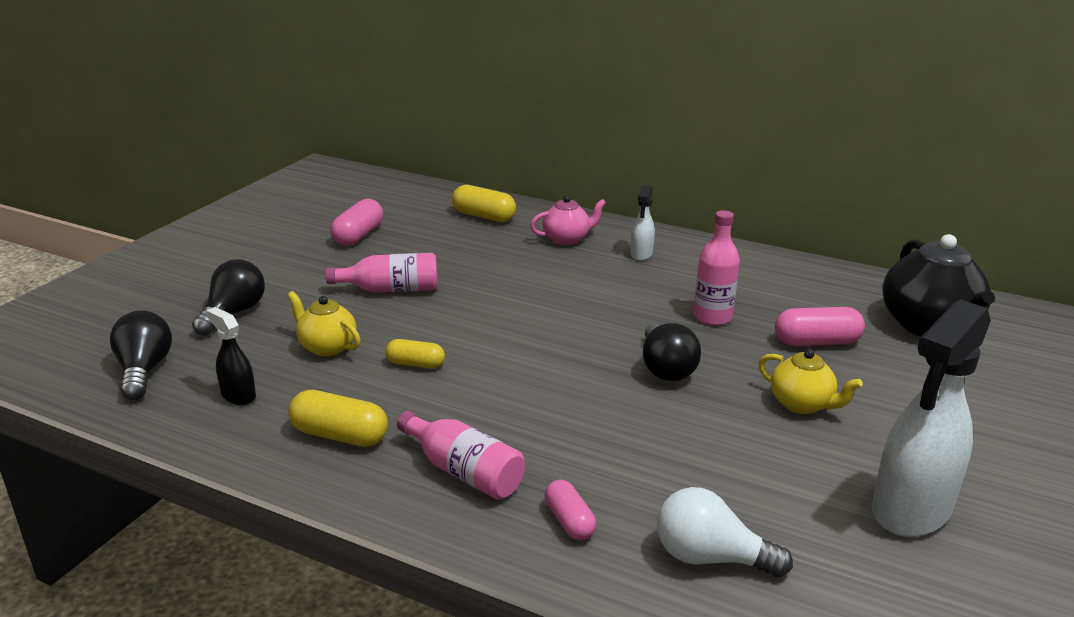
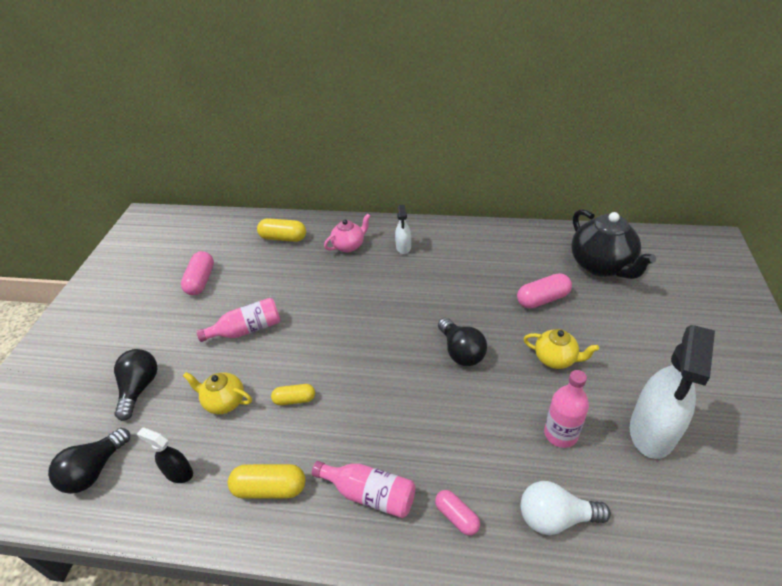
camera: 15 degrees left, 15 degrees up
(144, 371) = (94, 470): black light bulb -> black light bulb turned 120 degrees counterclockwise
(712, 317) = (471, 295): pink bottle -> pink bottle (560, 434)

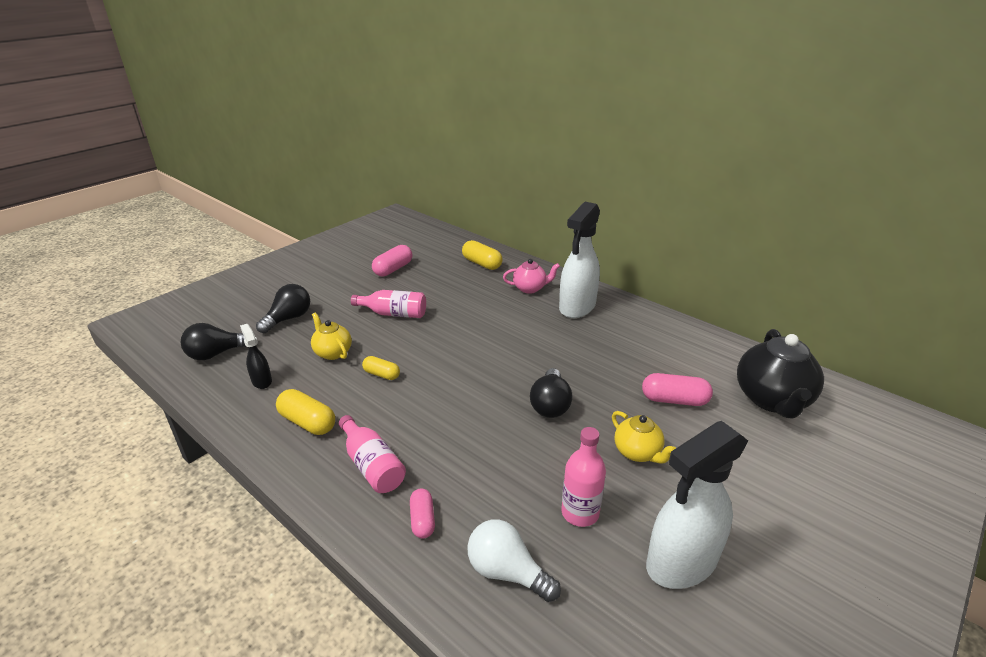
camera: 30 degrees right, 10 degrees down
(403, 247) = (577, 307): white spray bottle -> white spray bottle, size x2.08

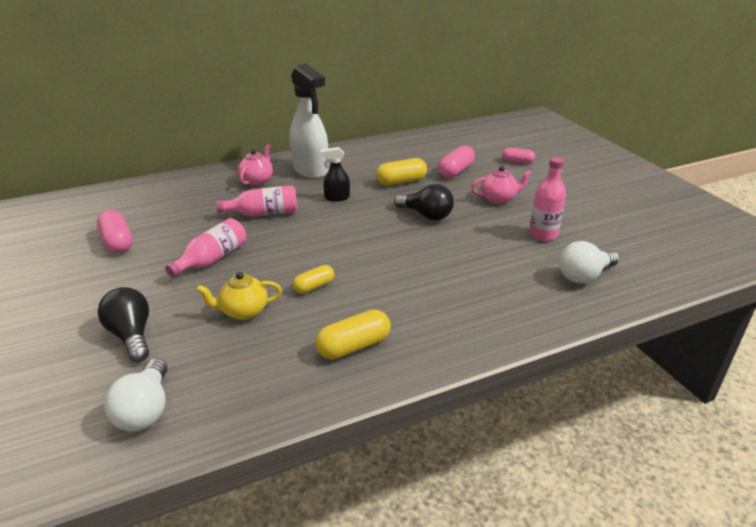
camera: 65 degrees left, 0 degrees up
(216, 354) = (145, 410): black light bulb -> white light bulb
(261, 381) = (249, 373): black spray bottle -> black spray bottle (337, 198)
(372, 465) = (443, 316): pink bottle -> pink bottle (264, 213)
(422, 520) = (521, 301): pink capsule -> pink capsule (517, 161)
(482, 264) = (181, 191): yellow capsule -> yellow capsule (401, 181)
(638, 452) = (499, 199): yellow teapot -> pink teapot
(681, 562) = (596, 214): white spray bottle -> none
(772, 400) = (478, 144): black teapot -> none

